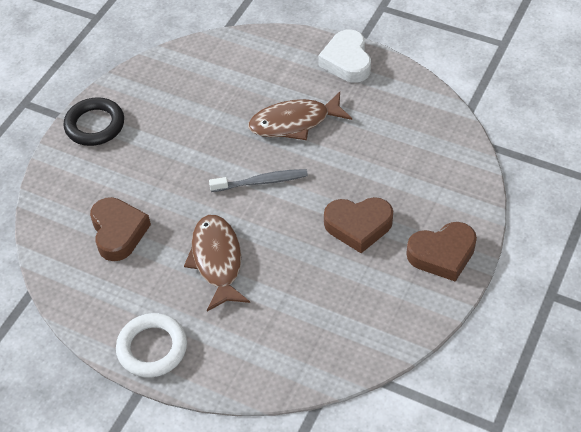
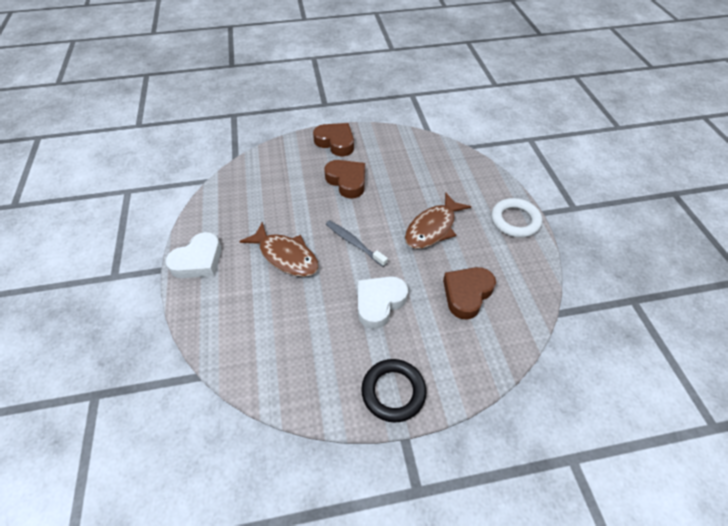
camera: 130 degrees left, 0 degrees up
(176, 162) = (379, 303): none -> white heart

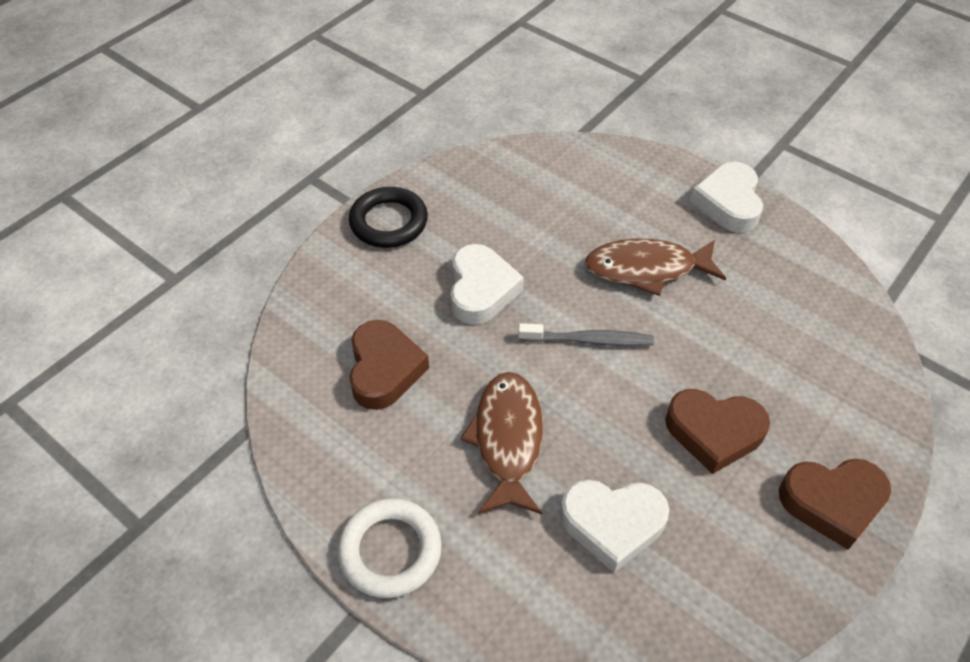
camera: 140 degrees right, 0 degrees up
(419, 180) = (612, 524): none -> white heart

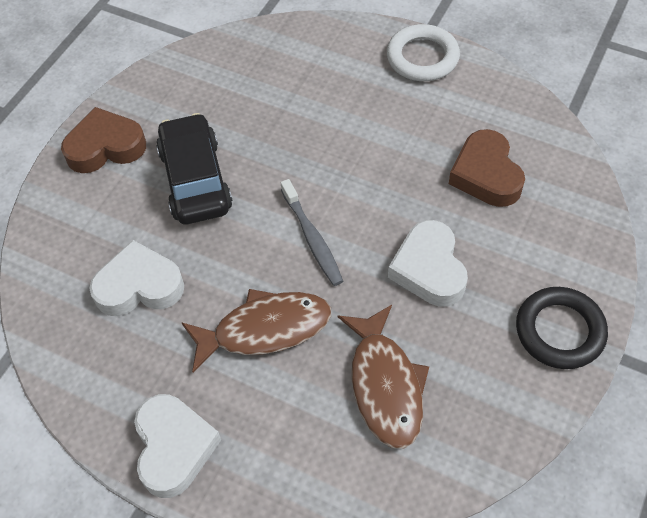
camera: 170 degrees right, 5 degrees up
(507, 439) = (362, 141): brown fish -> brown fish (385, 385)
(588, 340) = (312, 238): grey toothbrush -> grey toothbrush turned 105 degrees counterclockwise
(612, 524) = (270, 102): white heart -> white heart (139, 286)
(714, 432) = (195, 179): brown heart -> black car

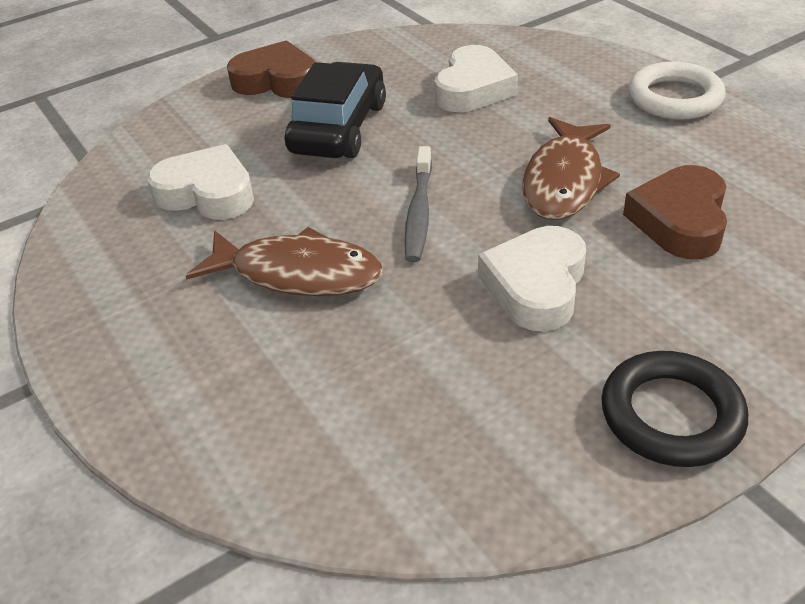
camera: 30 degrees right, 15 degrees down
(174, 447) = (110, 341): white heart -> white heart (473, 89)
(385, 385) = (389, 380): brown fish -> brown fish (564, 181)

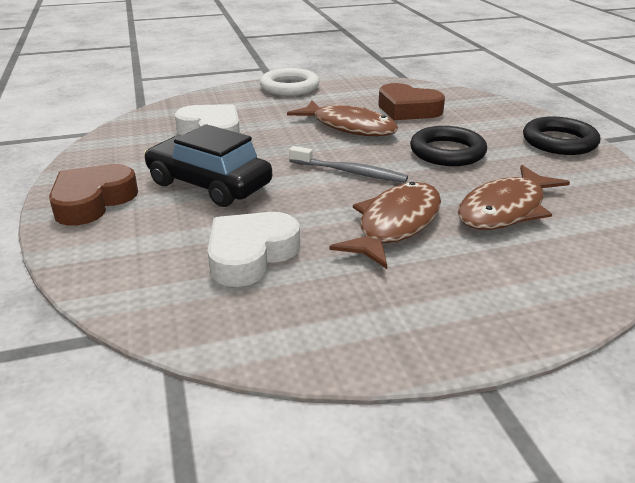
camera: 75 degrees left, 10 degrees down
(375, 364) = (505, 209): none -> brown fish
(536, 286) = (447, 152): white heart -> black ring

